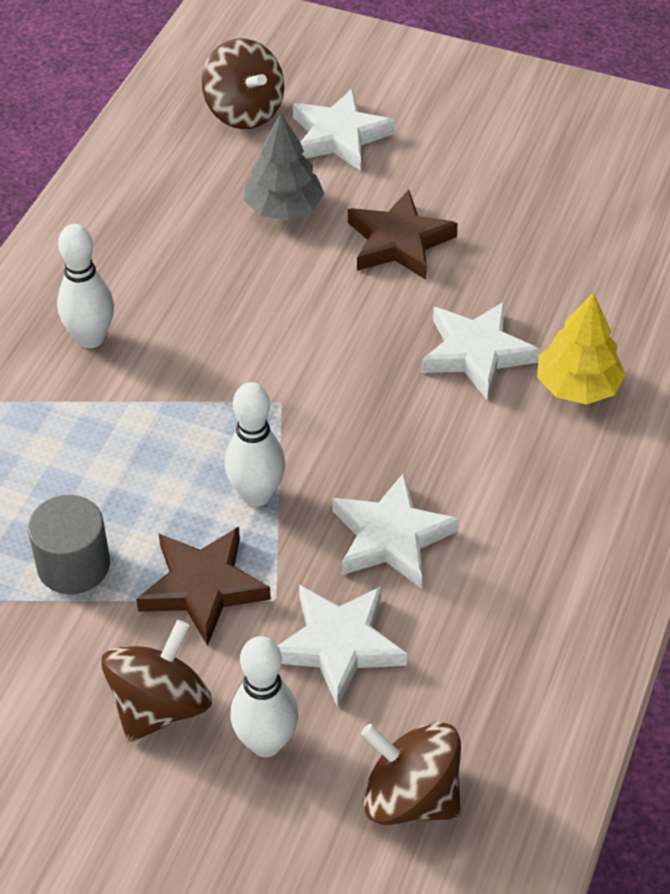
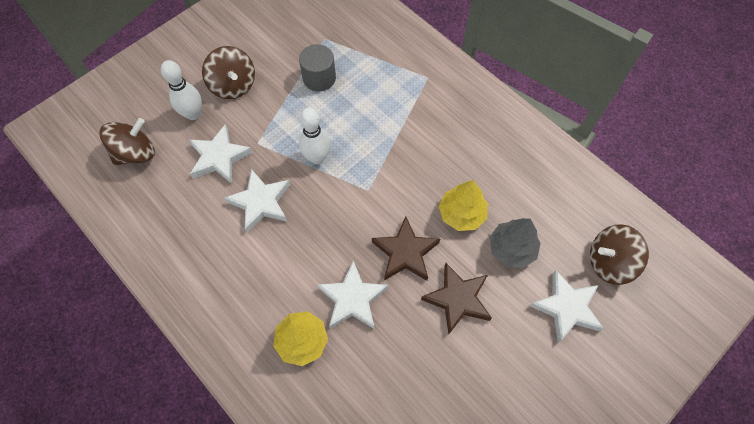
camera: 115 degrees right, 15 degrees up
(91, 338) = (451, 124): white bowling pin -> none
(203, 587) = (279, 119): brown star -> brown star (405, 252)
(258, 276) = (461, 214): none -> yellow tree

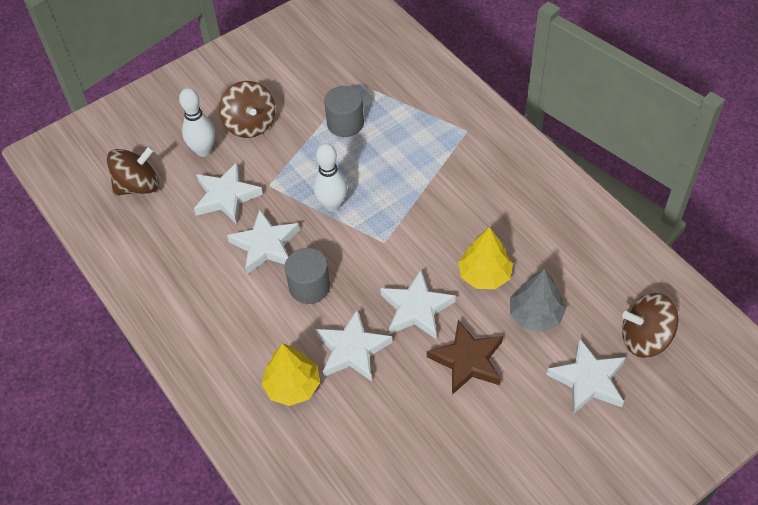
camera: 10 degrees right, 10 degrees down
(306, 240) = (309, 286): none -> grey cylinder
(405, 252) = (416, 308): brown star -> white star

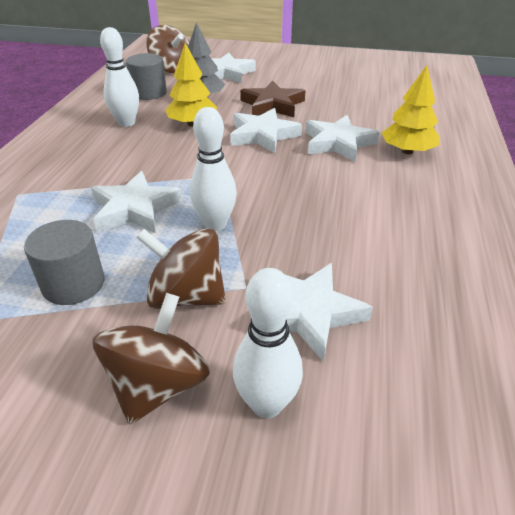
camera: 135 degrees left, 15 degrees down
(138, 185) = (423, 434): brown spinning top -> brown spinning top (186, 296)
(265, 245) = (322, 237): white star -> white star (135, 209)
(309, 286) = (321, 187): grey cylinder -> grey cylinder (149, 93)
(529, 232) = (126, 123): none -> white bowling pin

